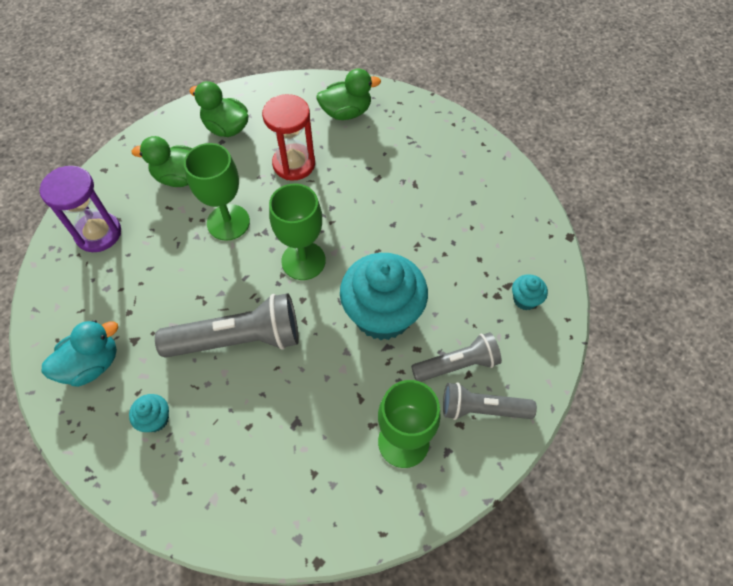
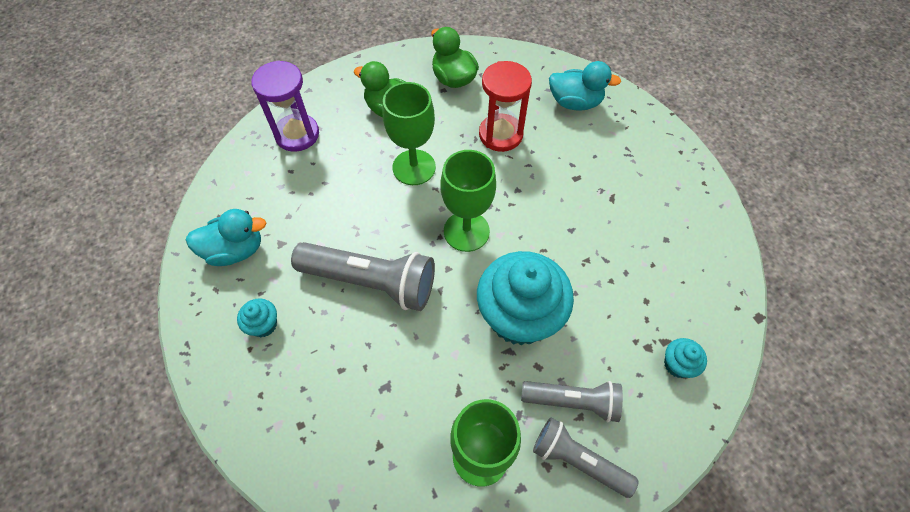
camera: 25 degrees right, 0 degrees up
(346, 112) = (575, 102): green duck -> turquoise duck

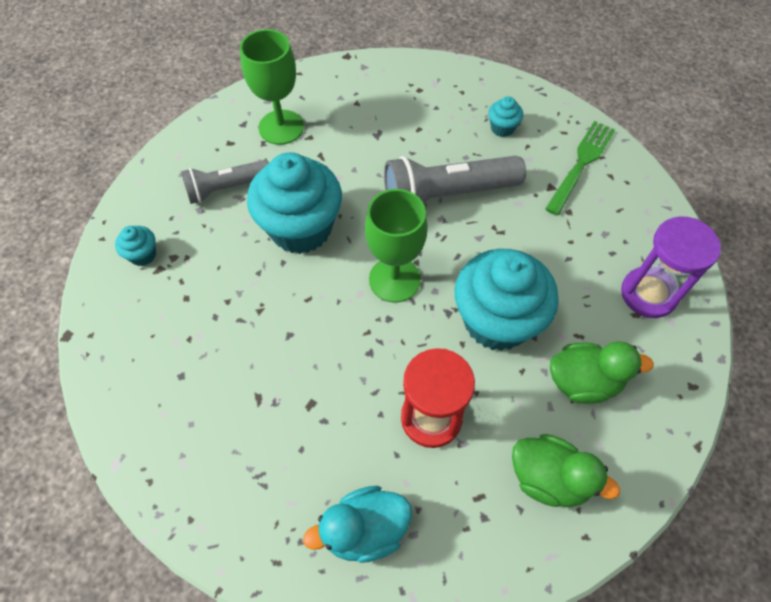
camera: 150 degrees right, 0 degrees up
(235, 250) = (581, 164): turquoise duck -> green fork
(414, 167) = (496, 321): green goblet -> turquoise cupcake
(578, 460) = (207, 155): grey flashlight -> none

